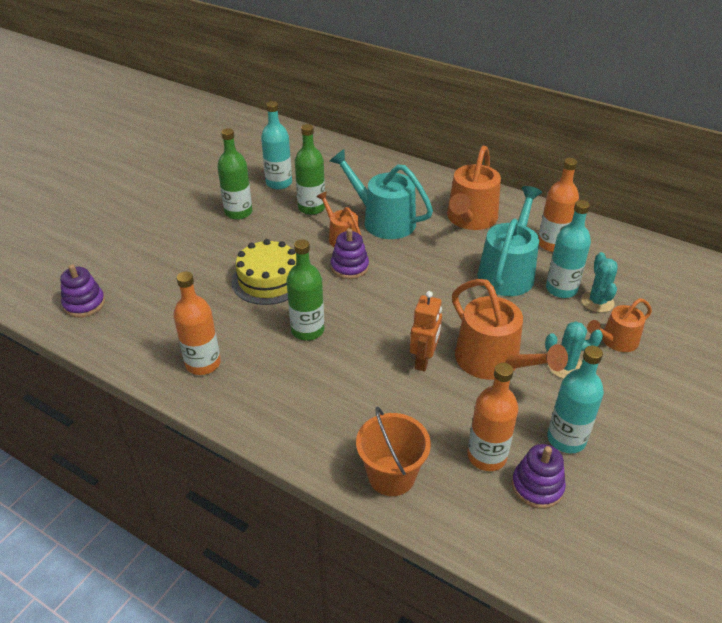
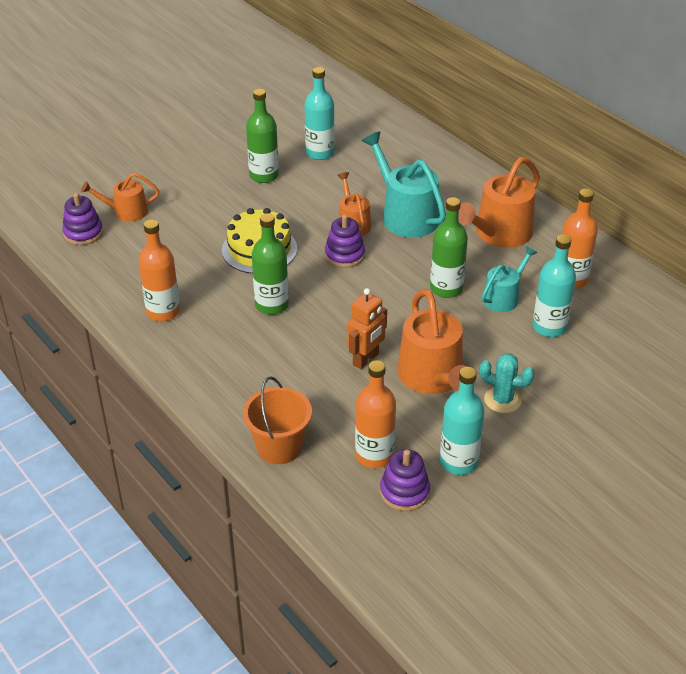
camera: 20 degrees right, 0 degrees up
(311, 208) = (339, 186): green bottle -> green bottle (446, 288)
(507, 272) = (503, 297): turquoise watering can -> turquoise watering can, size x0.59
(597, 302) = (579, 348): turquoise cactus -> none
(616, 341) = (572, 390): orange watering can -> orange watering can (126, 212)

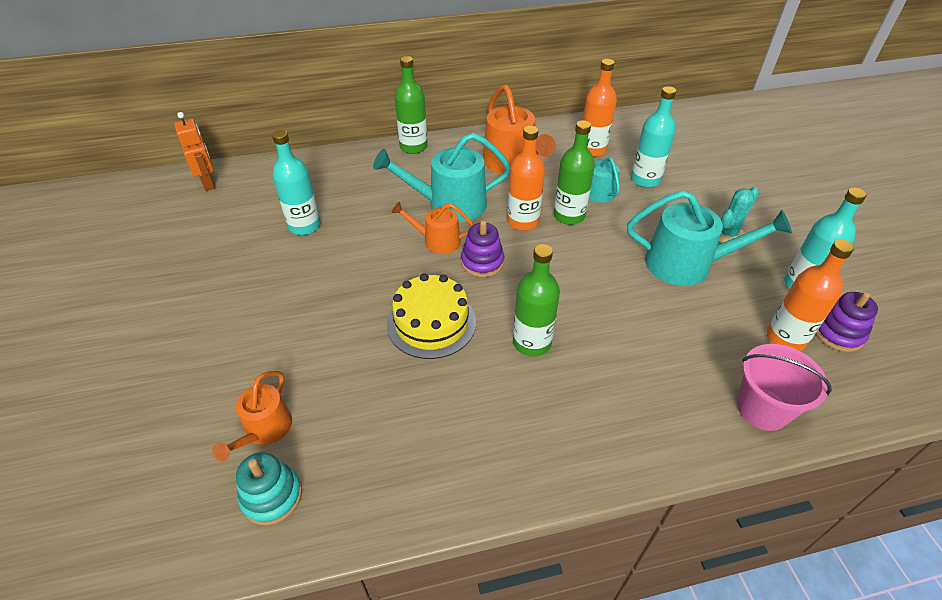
camera: 65 degrees left, 5 degrees up
(83, 233) = (272, 496): purple stacking toy -> turquoise stacking toy
(163, 311) = (492, 449): orange bottle -> orange bottle (523, 221)
(264, 175) = (305, 278): green bottle -> green bottle (413, 147)
(279, 447) = (762, 408): orange bucket -> pink bucket
(366, 359) = (647, 299): orange robot -> orange robot (208, 183)
(432, 377) = (686, 264): orange watering can -> turquoise watering can

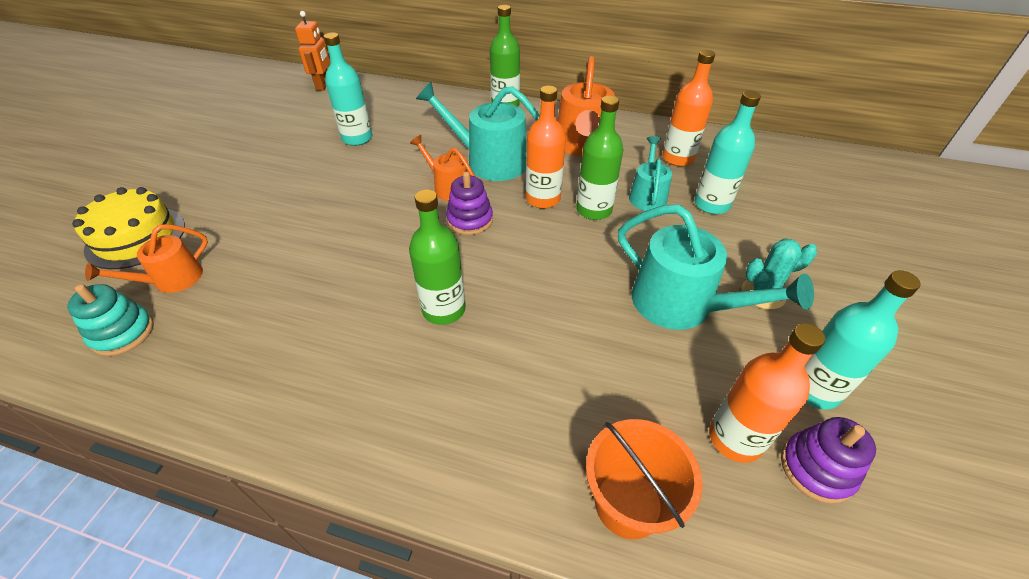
camera: 30 degrees right, 0 degrees up
(431, 323) = (375, 253): yellow cake -> yellow cake (136, 237)
(762, 408) = (628, 503): pink bucket -> orange bucket

